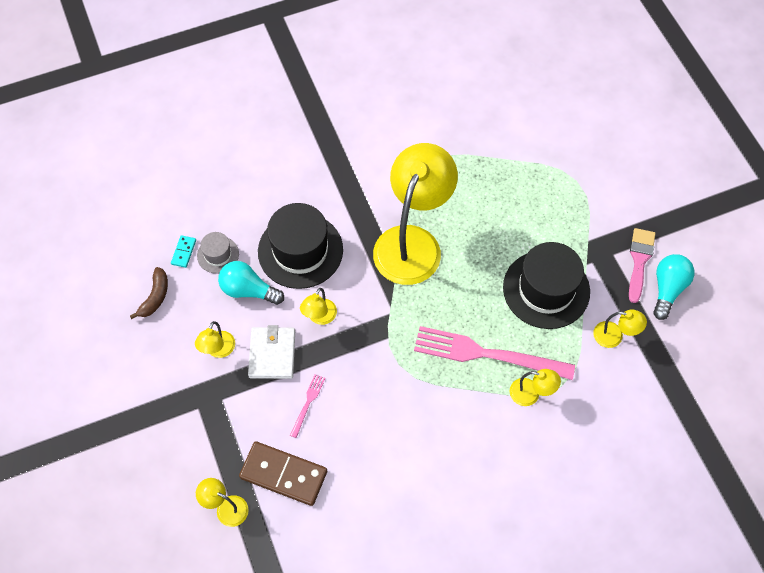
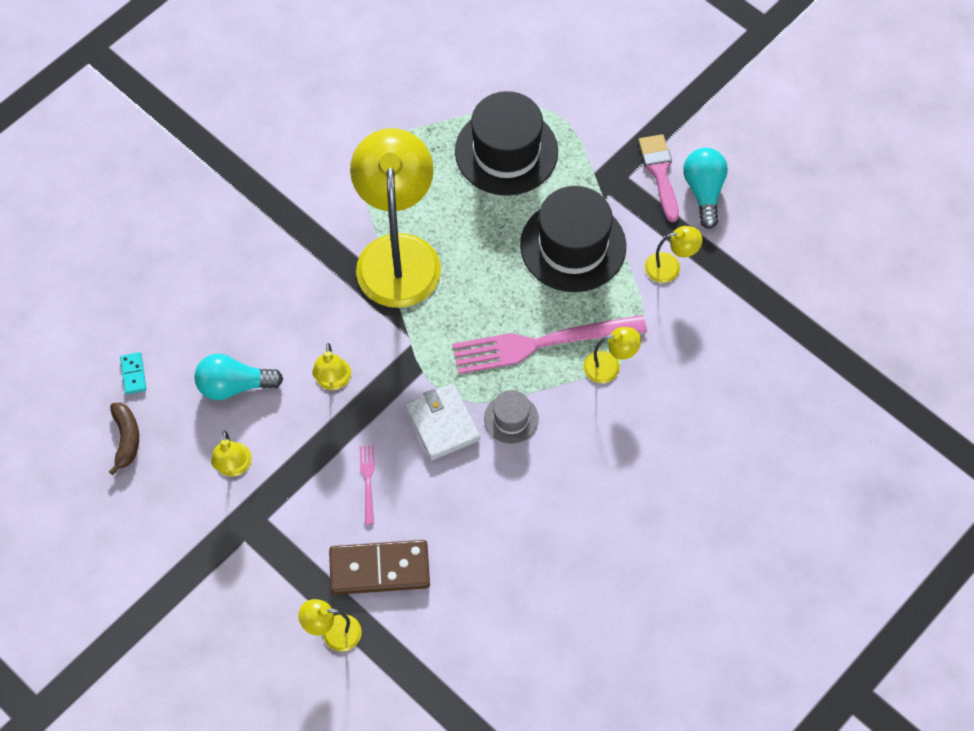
camera: 25 degrees left, 0 degrees up
(218, 255) = (176, 360): grey hat -> grey hat (511, 418)
(272, 354) = (299, 445): white wallet -> white wallet (442, 423)
(300, 250) = (272, 316): black hat -> black hat (506, 151)

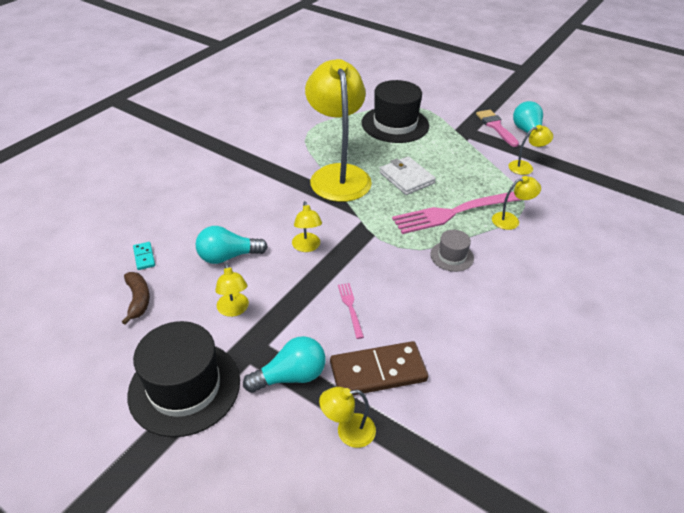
camera: 10 degrees left, 20 degrees down
(286, 562) = (291, 376): none -> turquoise light bulb
(442, 423) = (400, 264): white wallet -> white wallet (406, 178)
(573, 246) = (456, 162): black hat -> black hat (184, 387)

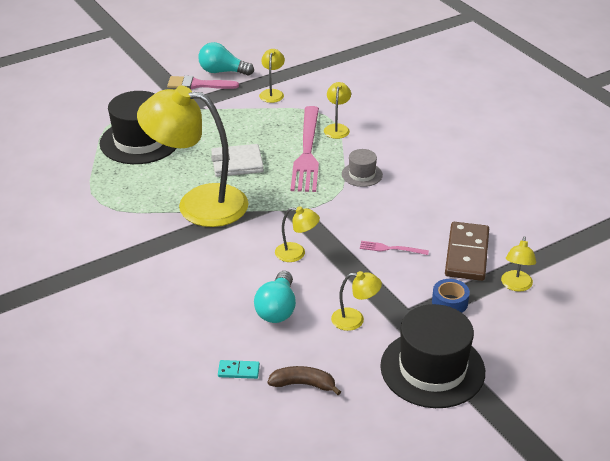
camera: 65 degrees left, 5 degrees down
(291, 376) = (449, 302): turquoise light bulb -> blue tape

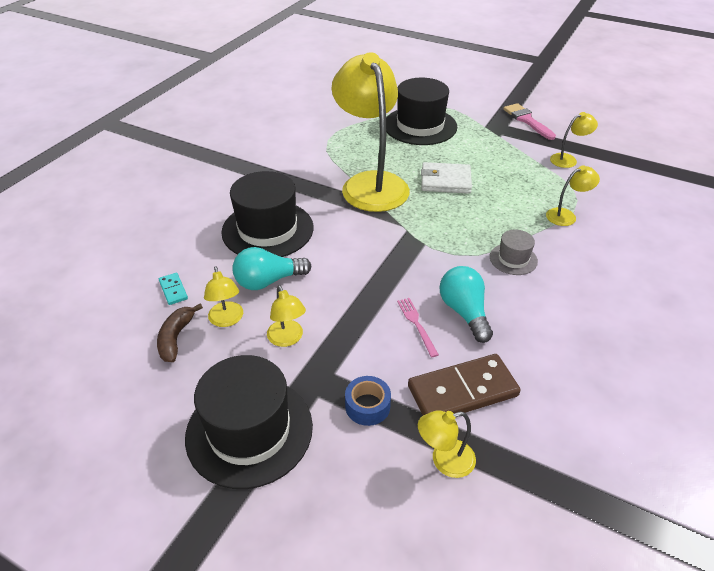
camera: 60 degrees right, 5 degrees up
(206, 287) = (267, 229): none -> black hat
(222, 72) = (561, 124): turquoise light bulb -> turquoise light bulb (464, 312)
(237, 163) = (445, 181): white wallet -> white wallet turned 45 degrees counterclockwise
(296, 253) = (354, 263): yellow lamp -> yellow lamp (227, 320)
(303, 384) = (176, 338): brown banana -> brown banana turned 150 degrees counterclockwise
(307, 152) = (507, 212): pink fork -> none

